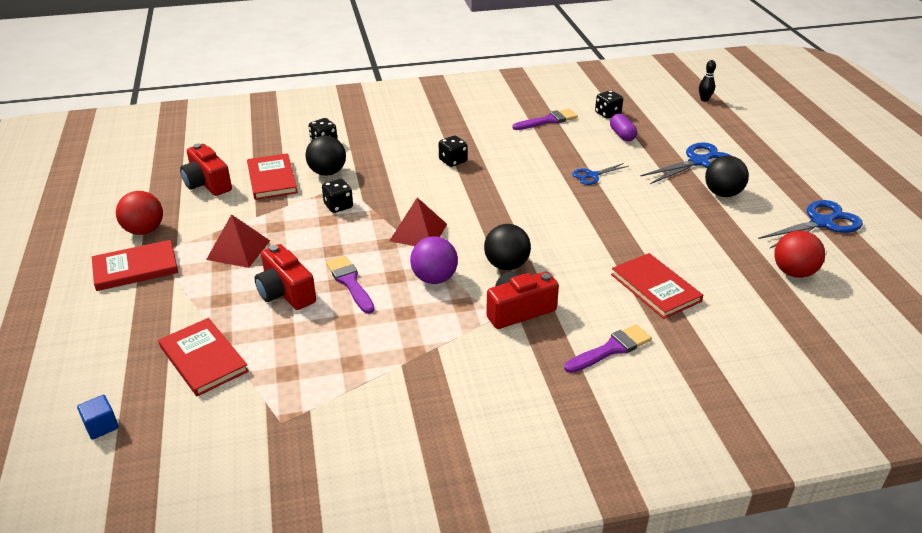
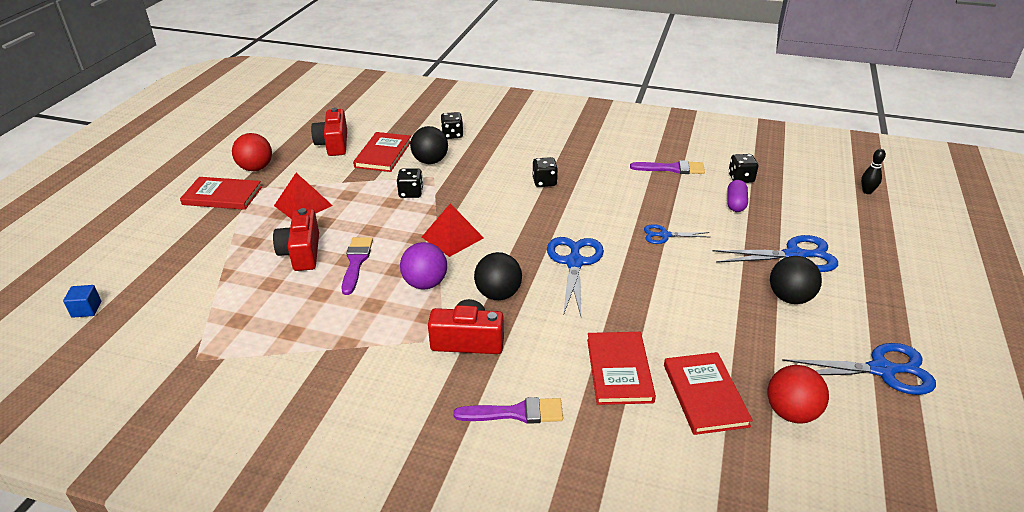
camera: 30 degrees right, 0 degrees up
(203, 359) = (196, 285): red book -> red book (705, 395)
(543, 219) = (574, 263): none -> blue scissors

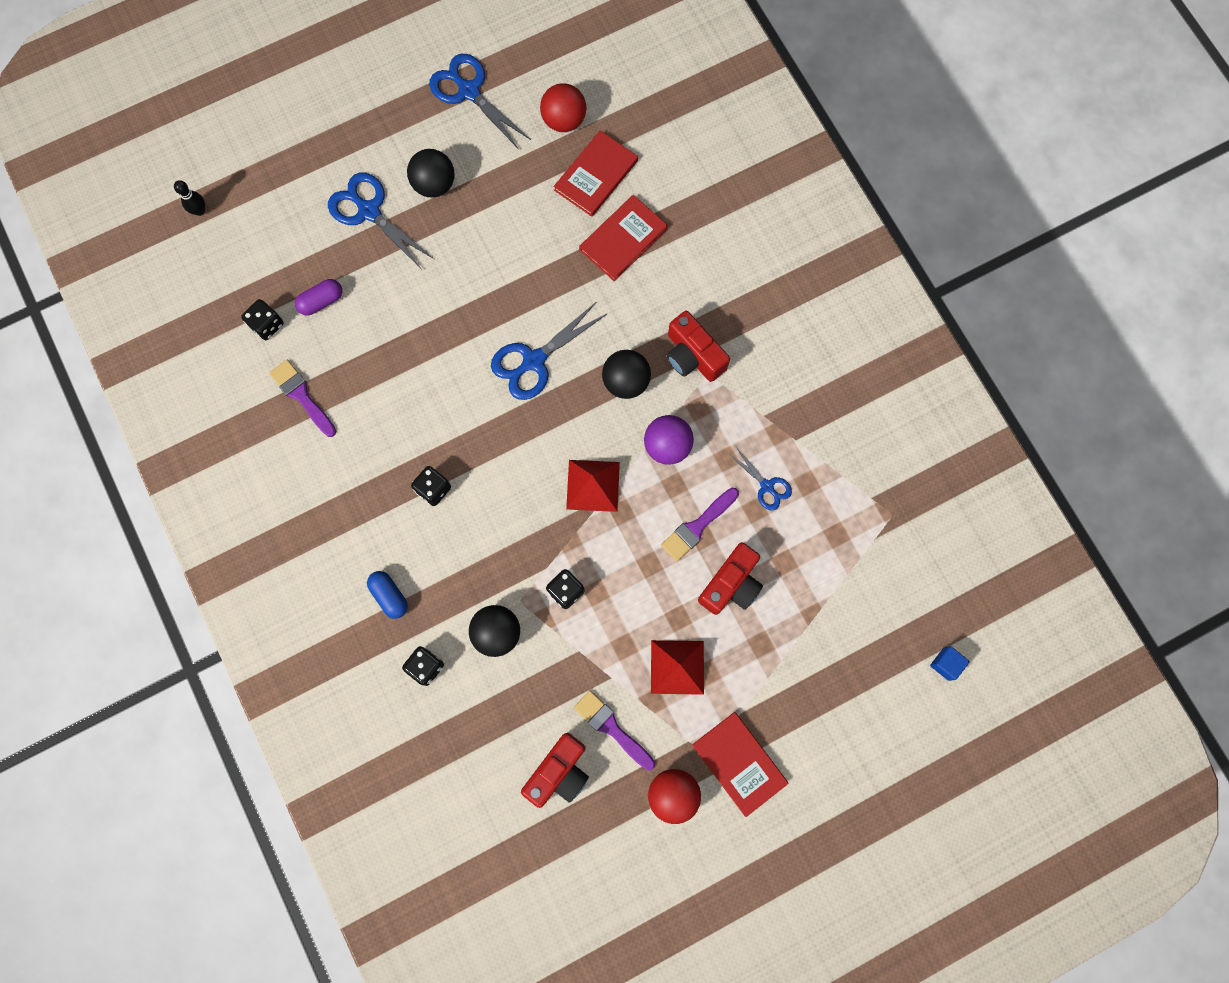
camera: 135 degrees left, 40 degrees up
(383, 154) = (528, 695): red book -> none
(506, 142) = (389, 596): none -> blue capsule
(515, 413) = (722, 269): purple brush -> purple brush (612, 728)
(664, 235) = (428, 323): blue scissors -> blue scissors (766, 486)

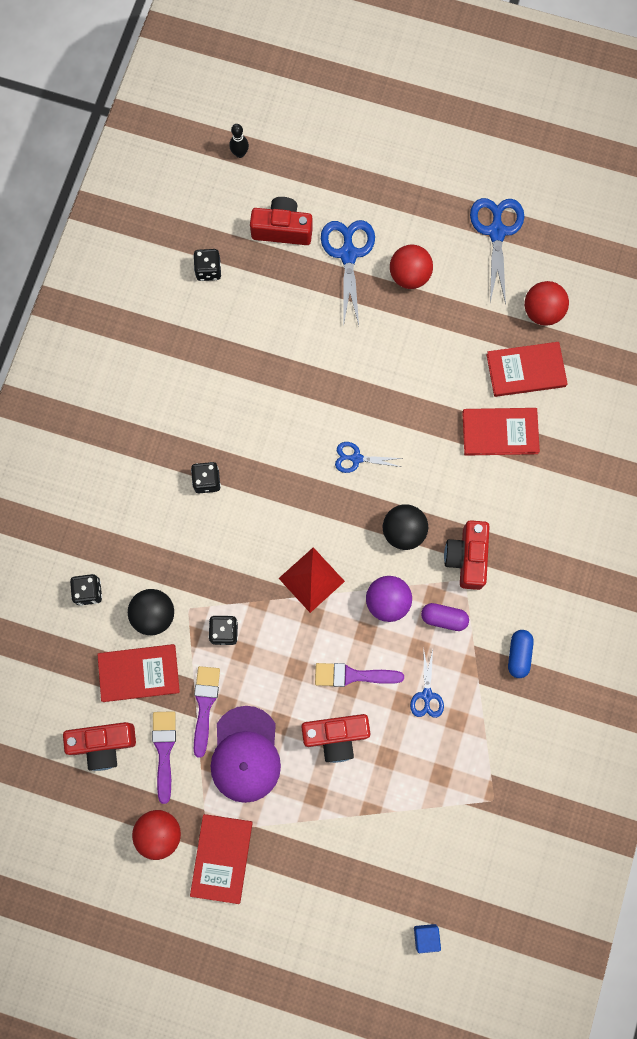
camera: 45 degrees right, 0 degrees up
(296, 239) = (282, 229): none -> red camera
(302, 396) = (184, 338): purple brush -> purple brush (205, 705)
(321, 301) = (258, 287): purple capsule -> purple capsule (444, 618)
(389, 596) = (111, 523): blue capsule -> blue capsule (518, 655)
(434, 184) = (409, 275): black ball -> red ball
(531, 689) = (139, 673): none -> red book
(534, 361) = (356, 458): blue scissors -> blue scissors, size x0.57
(677, 667) = (245, 754): red pyramid -> purple cap

